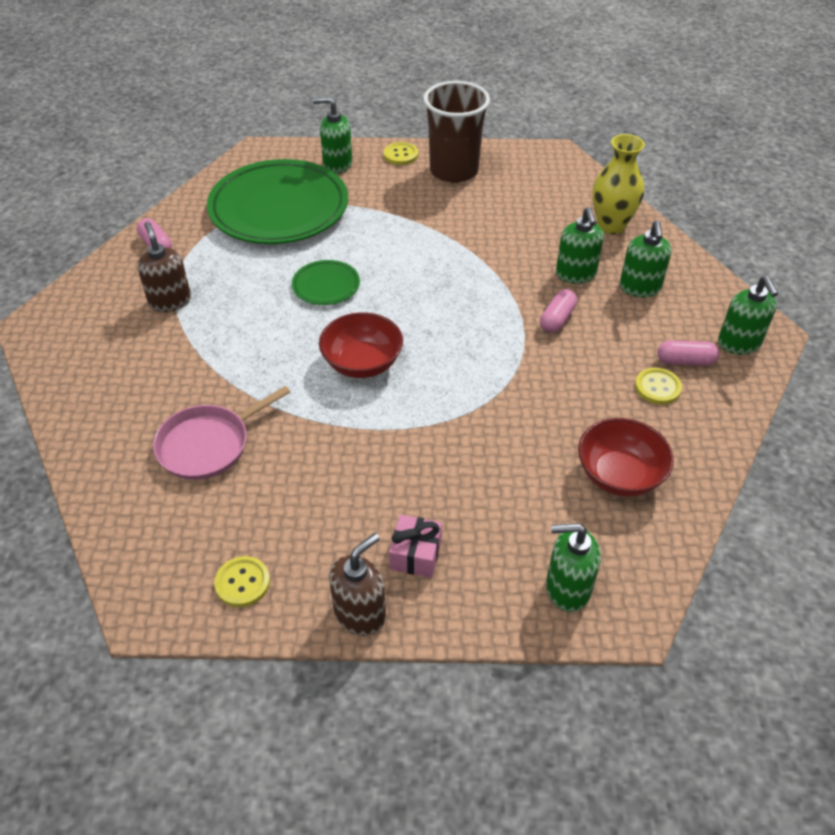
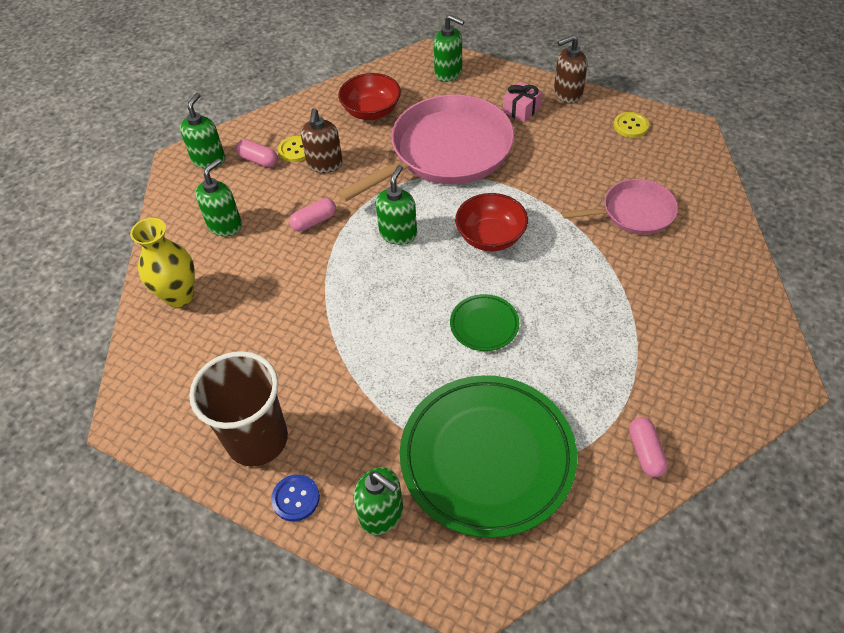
camera: 150 degrees left, 5 degrees up
(170, 301) = (642, 362): brown soap dispenser -> brown soap dispenser (325, 164)
(400, 155) = (296, 498): yellow button -> blue button
(477, 448) = (446, 152): none -> pink pan
(576, 274) = (261, 256): green soap dispenser -> green soap dispenser (398, 233)

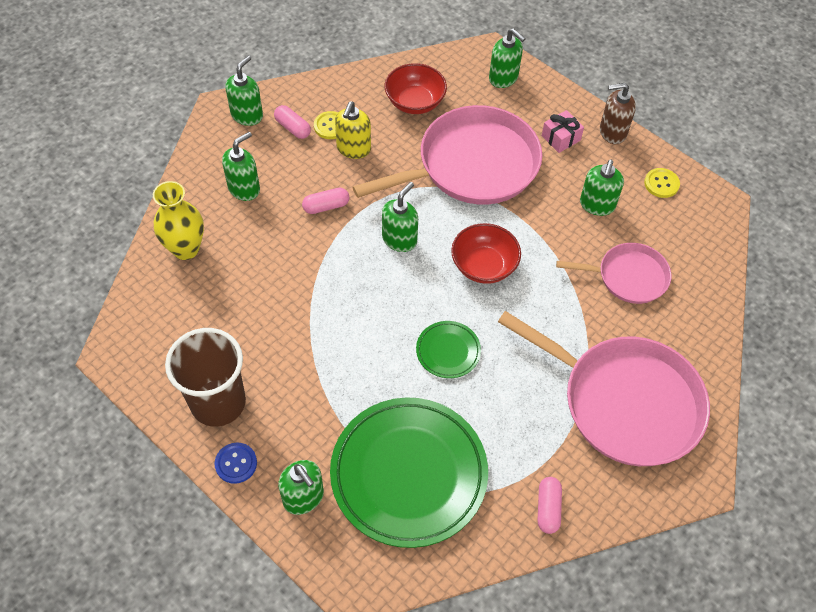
camera: 10 degrees right, 5 degrees up
(325, 164) = (353, 149): brown soap dispenser -> yellow soap dispenser
(578, 158) = (597, 205): none -> green soap dispenser
(678, 327) = (624, 402): none -> pink pan

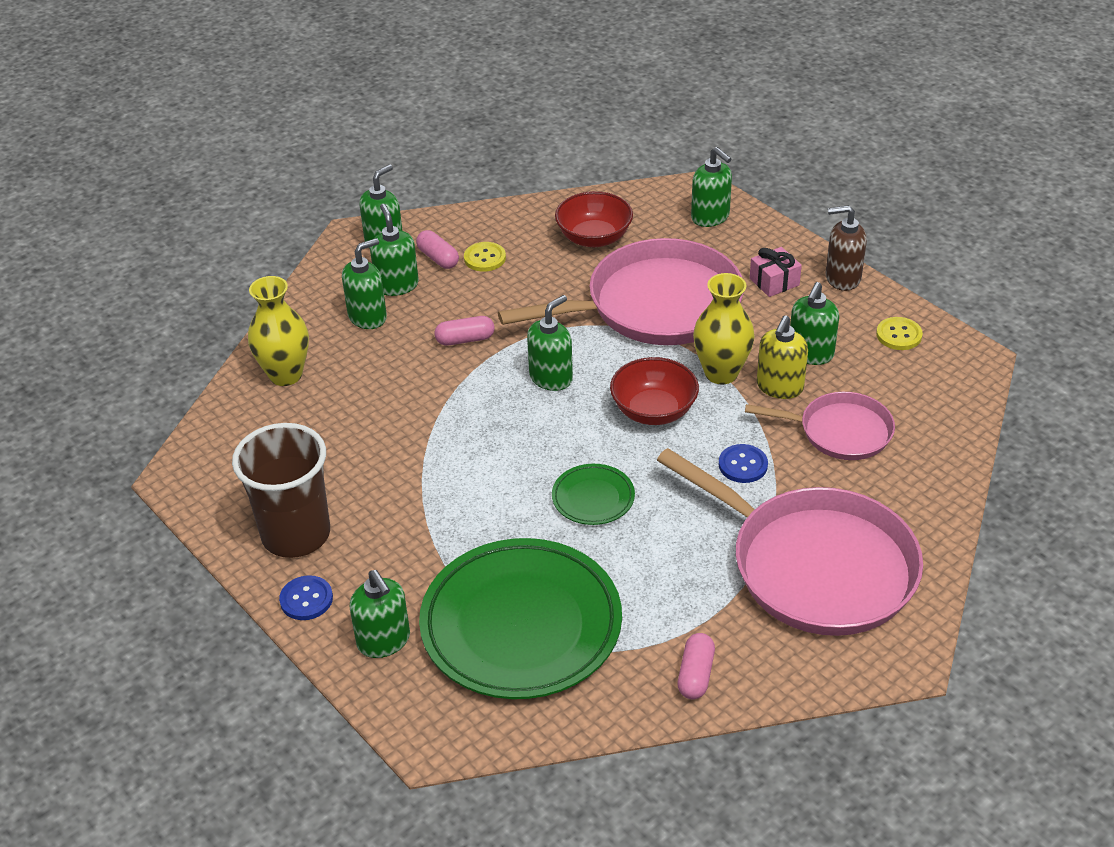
camera: 10 degrees right, 15 degrees down
(263, 156) = (397, 285): none -> green soap dispenser
(353, 149) = (509, 282): yellow soap dispenser -> yellow soap dispenser (779, 387)
(531, 227) = (721, 373): none -> yellow vase
(558, 313) = (743, 465): none -> blue button

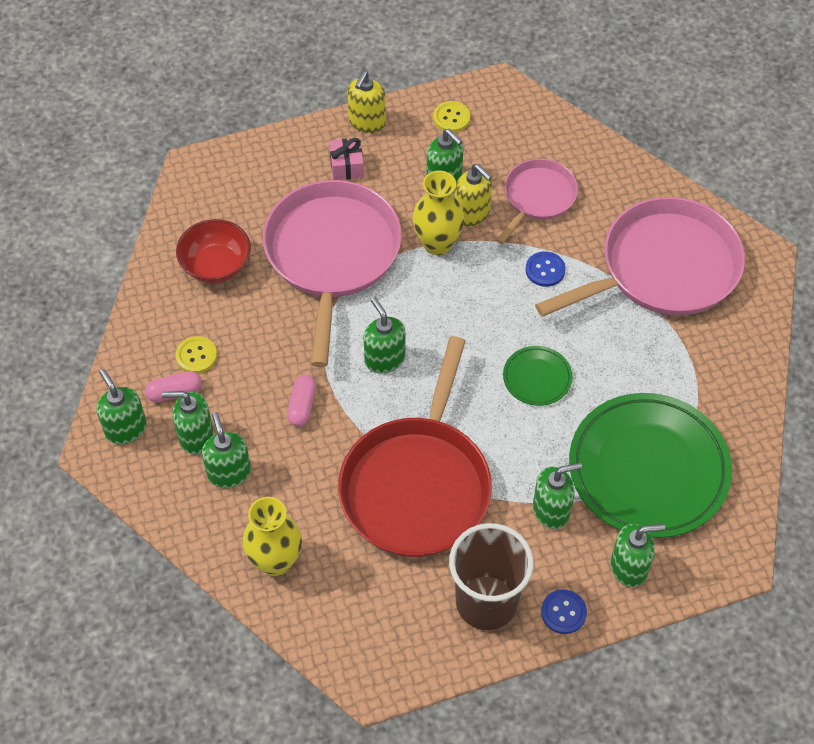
camera: 70 degrees left, 15 degrees up
(412, 444) = (417, 485): none -> red pan
(653, 410) = (458, 303): red bowl -> none
(695, 675) = (734, 377): pink capsule -> none
(710, 217) = (237, 174): green soap dispenser -> green soap dispenser (551, 510)
(842, 278) = (367, 122): brown soap dispenser -> yellow soap dispenser

